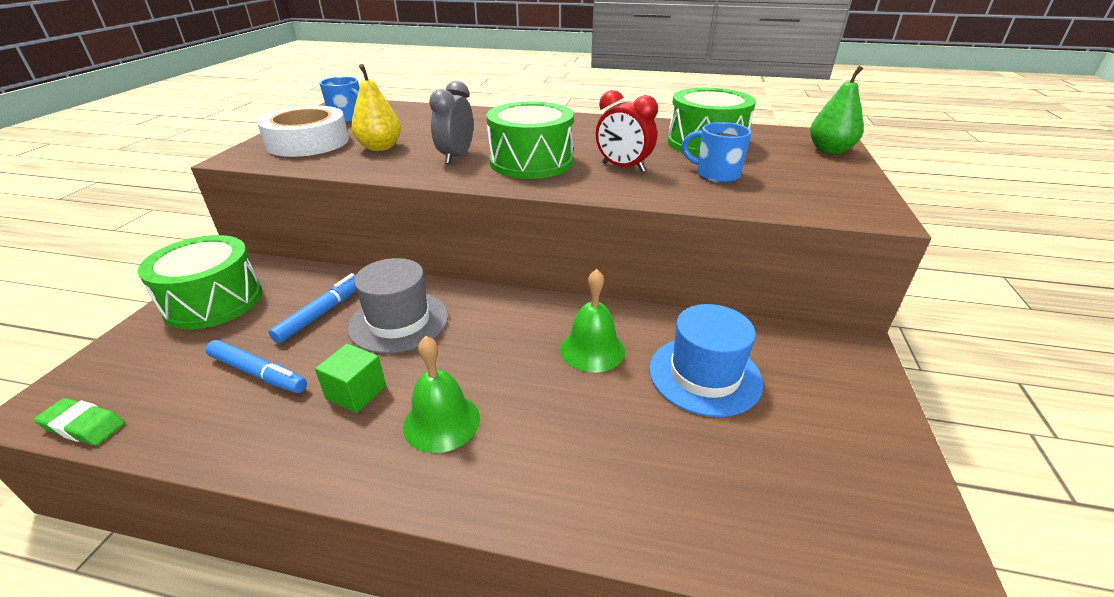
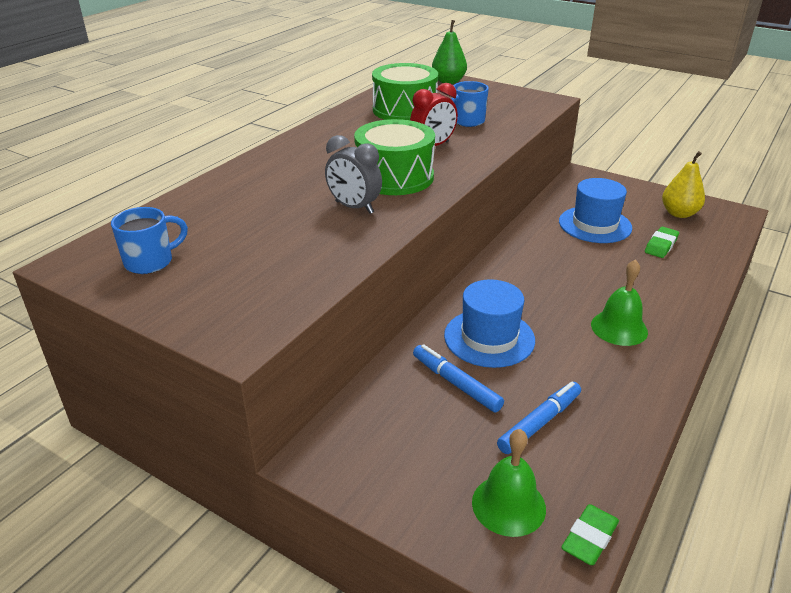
camera: 70 degrees left, 0 degrees up
(213, 301) = (394, 468): green drum -> none
(308, 142) = (225, 291): white tape -> none
(356, 392) = (579, 365): green cube -> none
(380, 147) = (289, 245): yellow pear -> yellow pear (679, 213)
(399, 321) = (489, 338): grey hat -> blue hat
(592, 349) = (558, 256): green bell -> green bell (508, 505)
(696, 457) = (661, 245): none -> green eraser

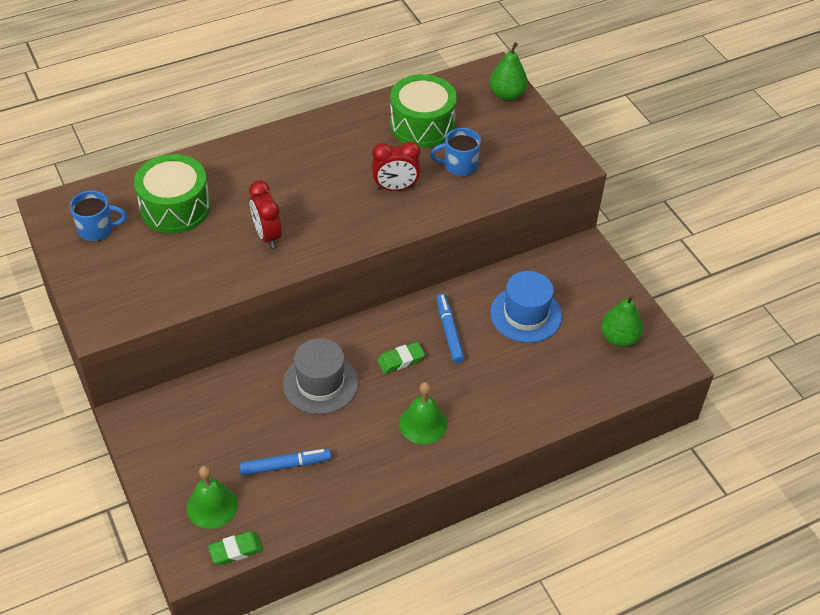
camera: 30 degrees right, 15 degrees up
(354, 207) = (267, 236): grey clock -> red clock
(394, 177) = (328, 214): green drum -> green drum (175, 207)
(456, 383) = (262, 408): blue marker -> blue marker (449, 332)
(489, 338) = (320, 383): blue hat -> grey hat
(661, 245) = (555, 365): green eraser -> green eraser (401, 360)
(679, 213) = (619, 338): yellow pear -> green pear

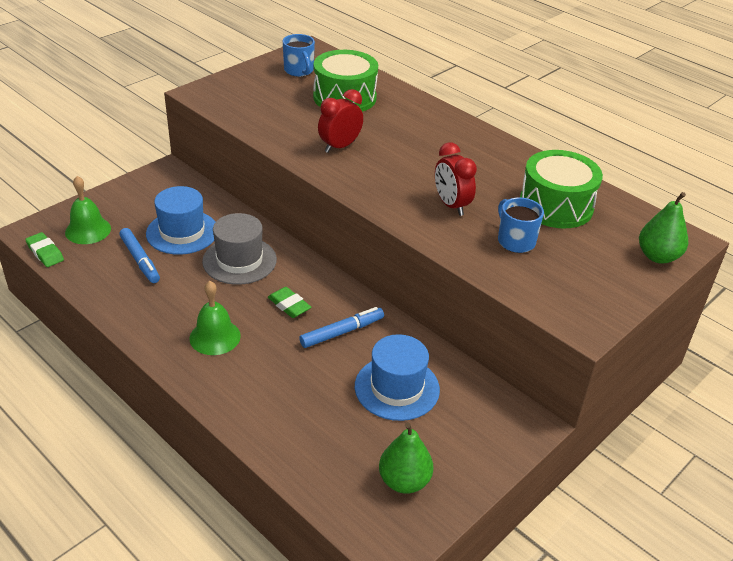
camera: 70 degrees right, 10 degrees down
(253, 422) = (182, 232): none -> blue hat

